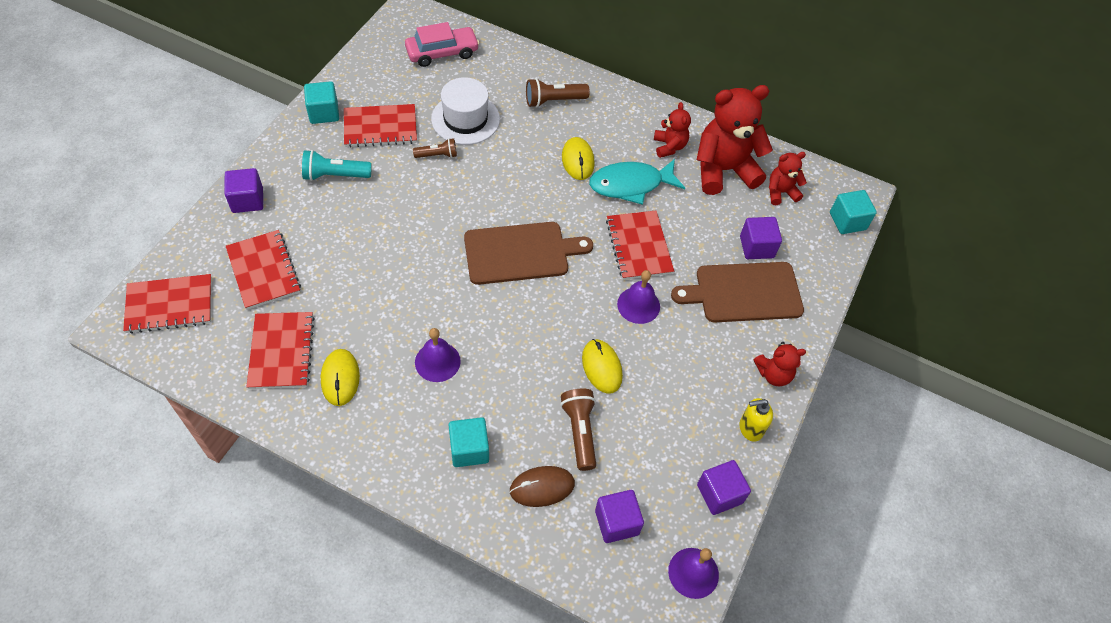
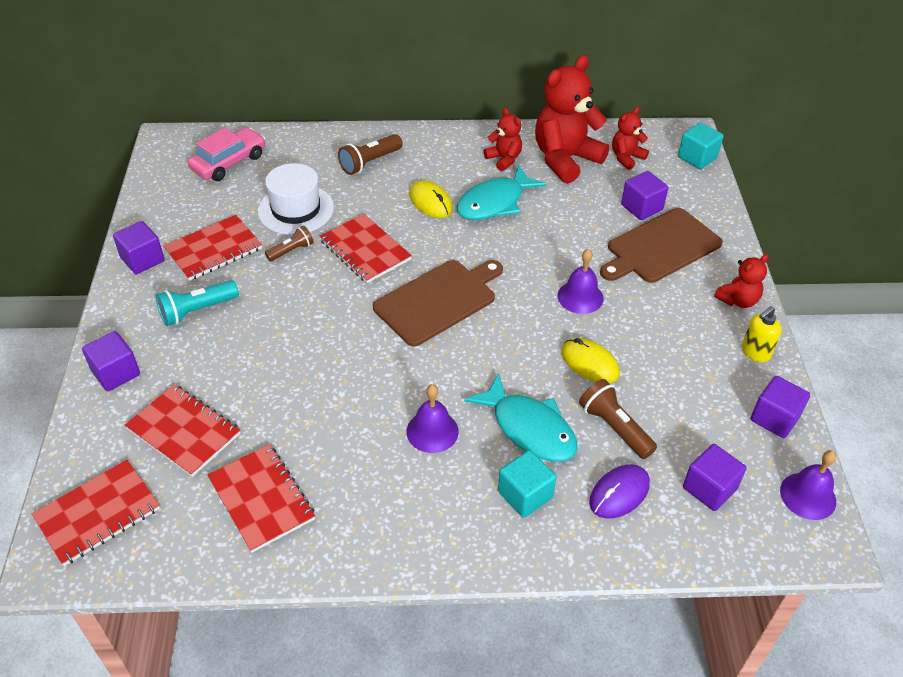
camera: 25 degrees left, 10 degrees down
(324, 113) = (142, 260): turquoise cube -> purple cube
(340, 378) = (344, 494): yellow mouse -> none
(512, 397) = (529, 428): none -> turquoise fish
(542, 487) = (619, 493): brown mouse -> purple mouse
(639, 246) = (542, 249): red notebook -> red notebook (365, 250)

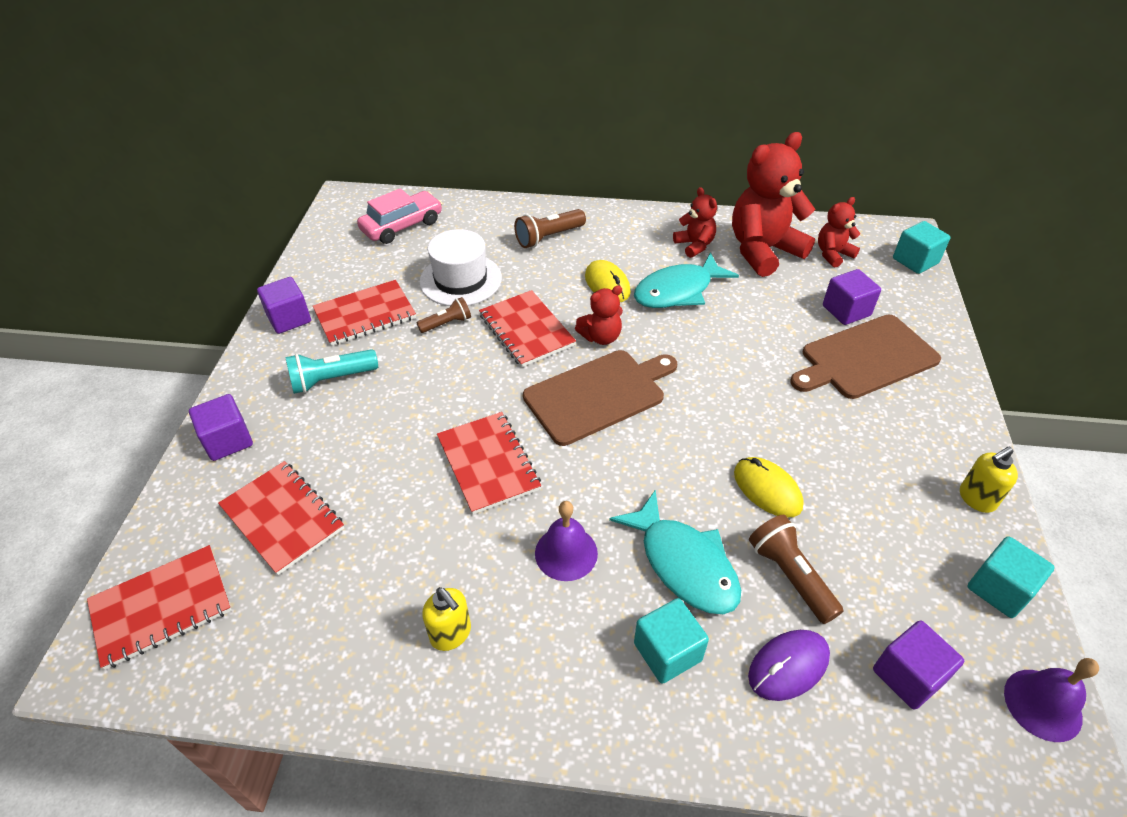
camera: 10 degrees right, 0 degrees up
(261, 499) = (349, 614): red notebook -> red notebook (488, 463)
(349, 503) = (451, 634): none -> yellow soap dispenser
(580, 297) = (764, 407): purple bell -> none
(738, 300) = (956, 431): red teddy bear -> red teddy bear (601, 337)
(774, 418) = (999, 589): purple cube -> turquoise cube

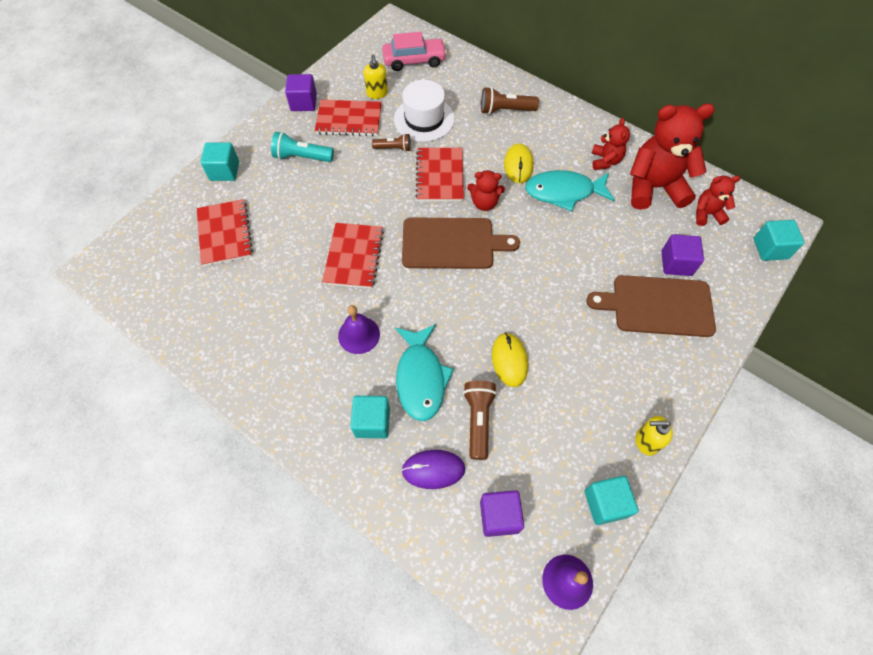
camera: 30 degrees right, 15 degrees up
(162, 607) = (141, 254): red notebook -> none
(228, 440) = (224, 171): purple cube -> turquoise cube
(451, 634) = (267, 347): yellow soap dispenser -> yellow soap dispenser (377, 93)

